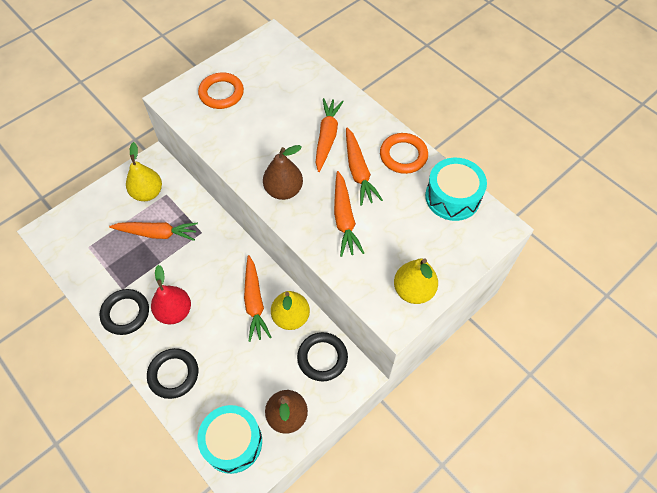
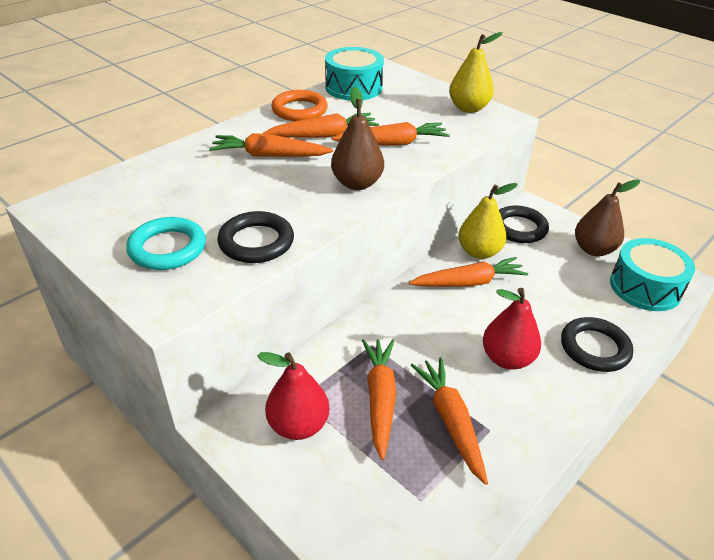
camera: 95 degrees left, 20 degrees down
(125, 313) = (529, 417): black ring -> black ring (256, 242)
(132, 269) = (451, 421): none -> orange carrot
(148, 193) = (298, 425): yellow pear -> red pear
(221, 93) = (167, 248): orange ring -> turquoise ring

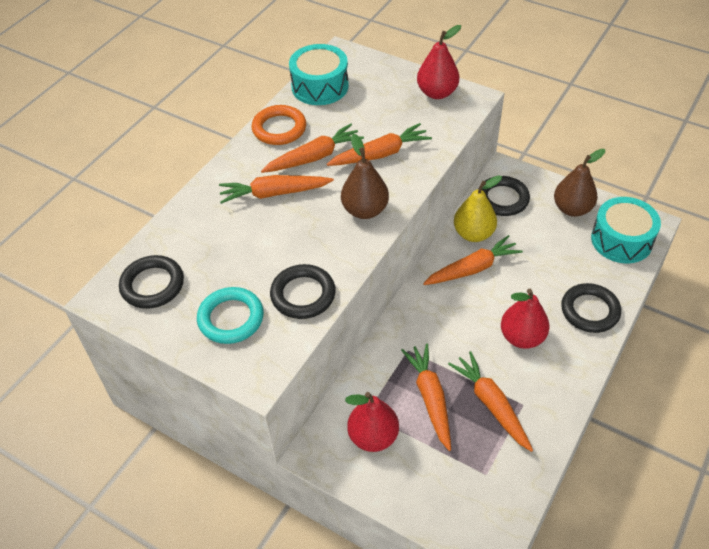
camera: 10 degrees left, 10 degrees up
(104, 205) = (152, 285): none -> black ring
(468, 108) = (437, 93): yellow pear -> red pear

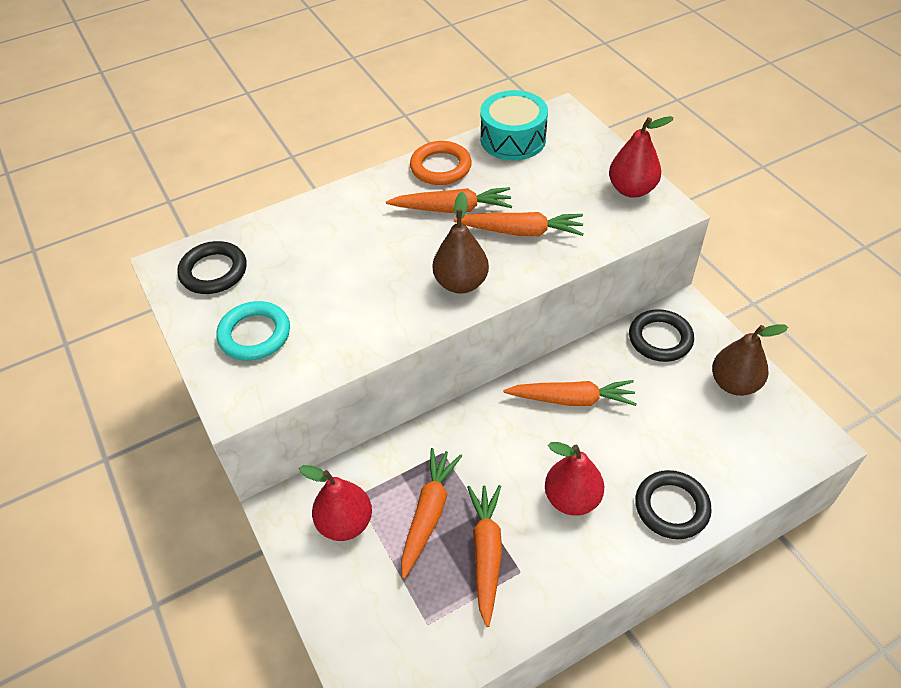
camera: 30 degrees right, 0 degrees up
(274, 193) = (386, 230): orange carrot -> none
(303, 295) = (336, 342): black ring -> none
(473, 234) = (600, 362): yellow pear -> none
(621, 240) = (769, 445): turquoise drum -> none

